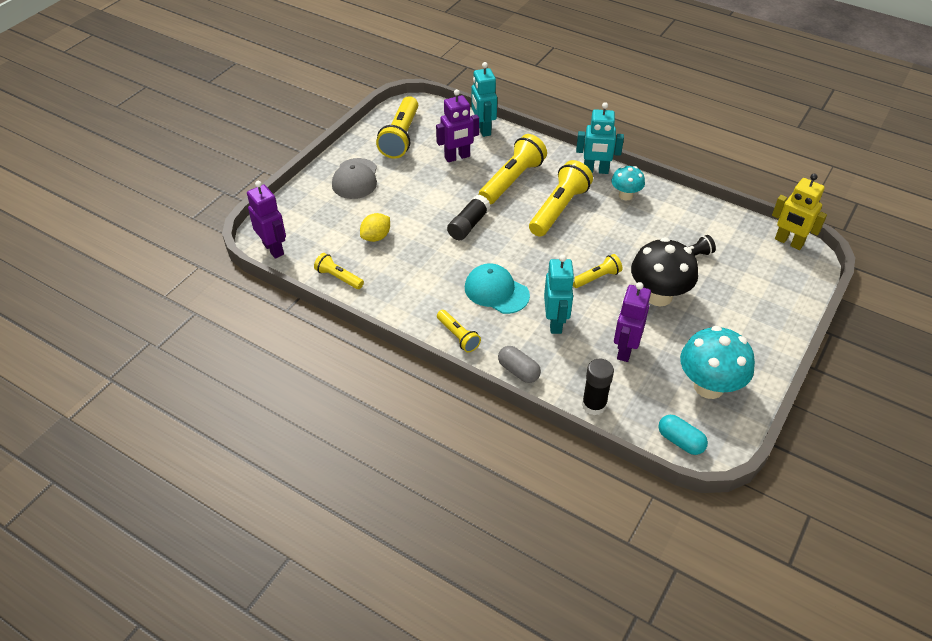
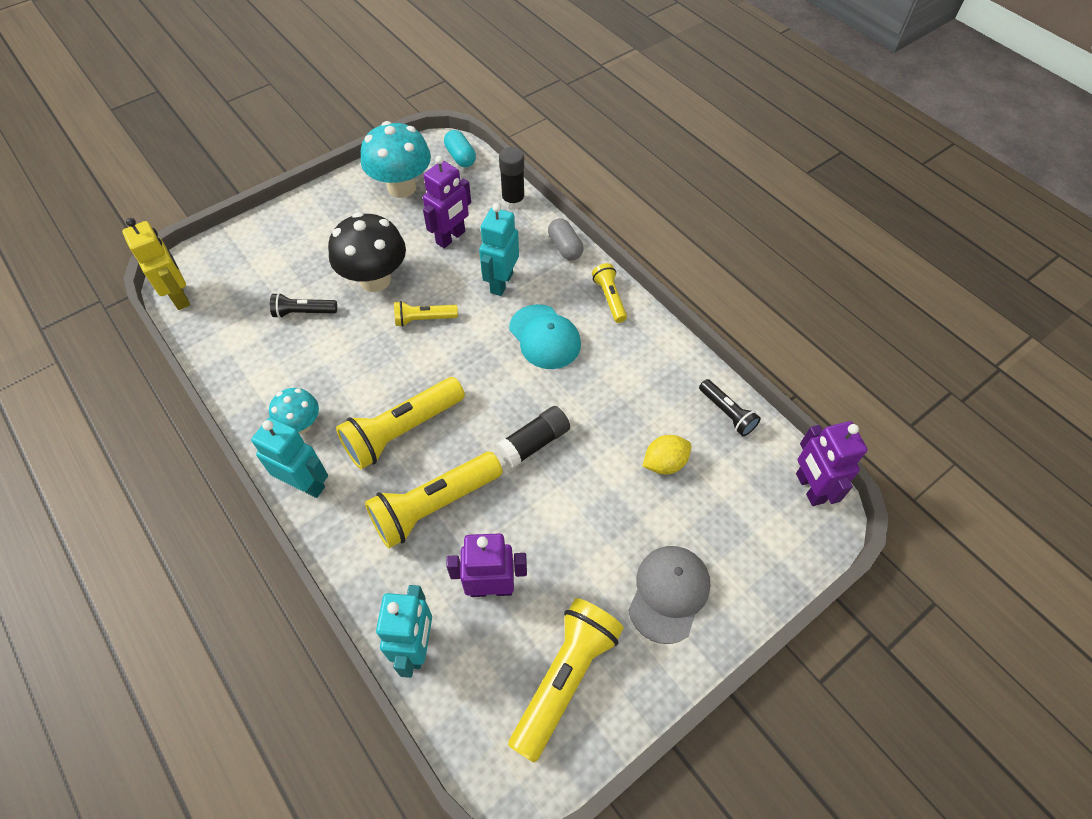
camera: 160 degrees left, 10 degrees up
(338, 277) = (727, 413): yellow flashlight -> black flashlight

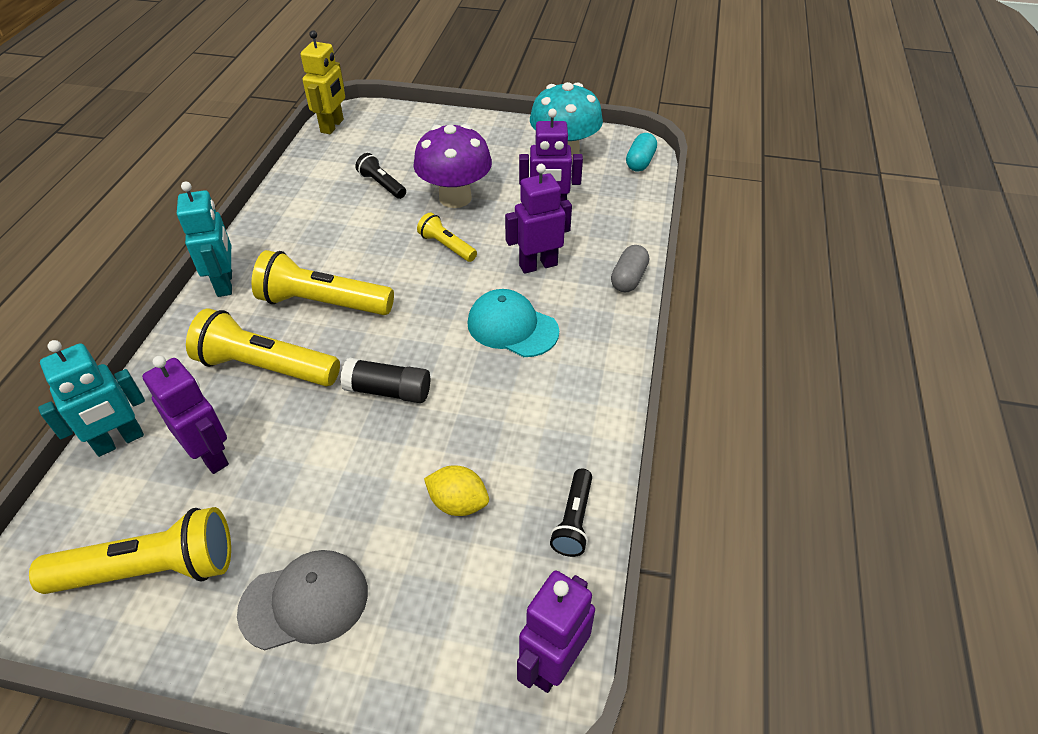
camera: 50 degrees right, 10 degrees down
(301, 424) = (277, 247): turquoise mushroom -> none
(375, 279) = (455, 198): black mushroom -> purple mushroom
(501, 283) = (538, 265): turquoise robot -> purple robot
(513, 201) = (636, 217): black glue stick -> none
(545, 337) = (512, 327): turquoise cap -> turquoise cap turned 105 degrees clockwise
(609, 298) = (609, 343): yellow flashlight -> none

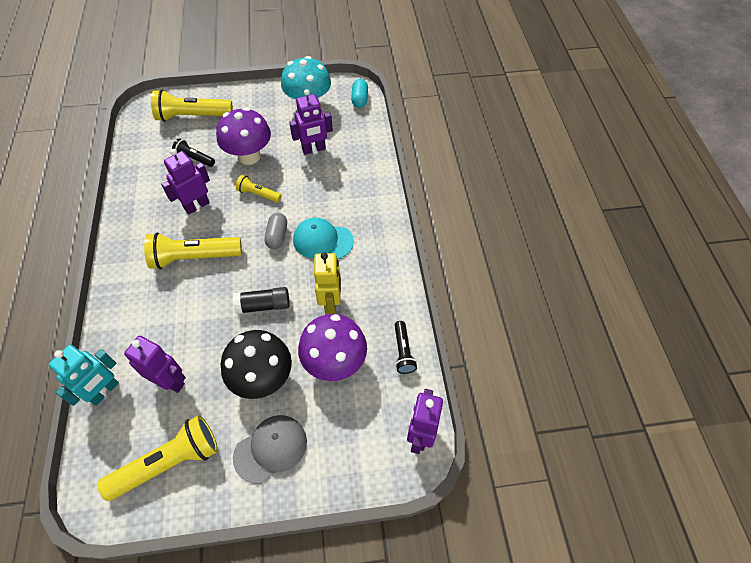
camera: 20 degrees left, 10 degrees up
(225, 283) = (120, 262): turquoise robot -> none
(265, 367) = (177, 313): yellow flashlight -> yellow flashlight (192, 116)
(332, 126) = (137, 119): yellow robot -> yellow robot (331, 302)
(340, 492) = (262, 378): none -> black mushroom
(458, 503) = (334, 362): yellow lemon -> purple mushroom
(538, 265) = (322, 192): purple robot -> purple robot (197, 205)
(628, 278) = (381, 187): grey capsule -> grey capsule (277, 236)

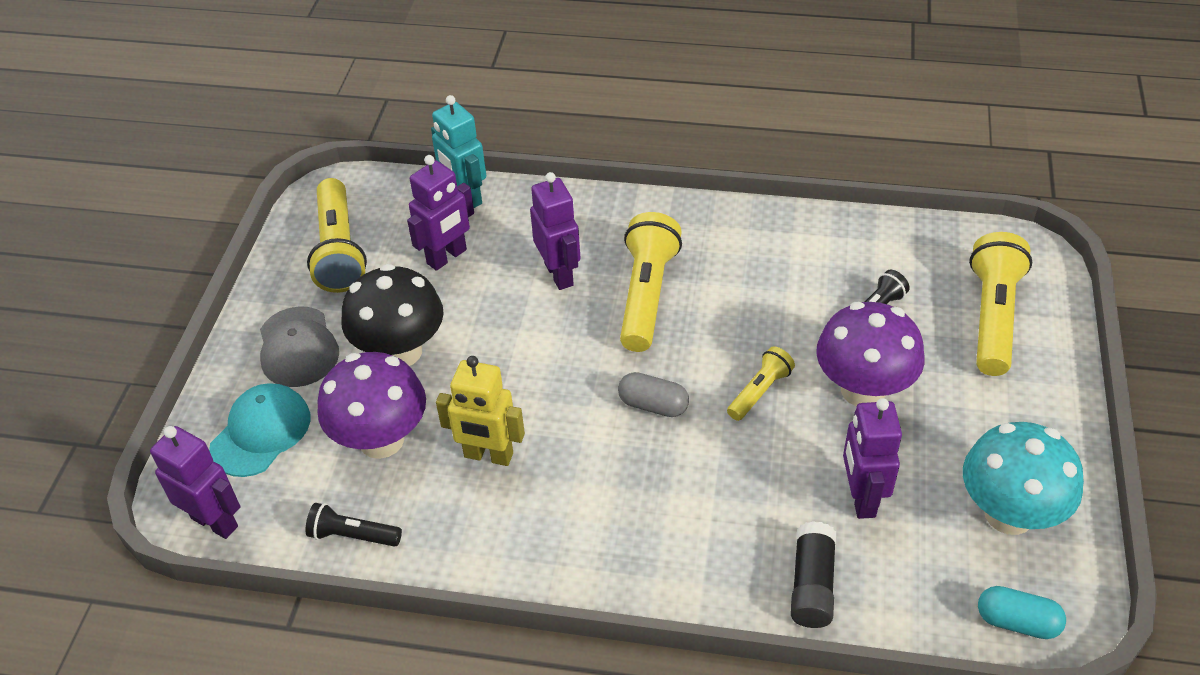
camera: 110 degrees right, 10 degrees down
(197, 205) = (756, 306): purple robot -> purple robot (559, 274)
(263, 305) = (521, 368): black glue stick -> black glue stick (812, 585)
(322, 240) = (620, 469): turquoise cap -> turquoise cap (261, 432)

